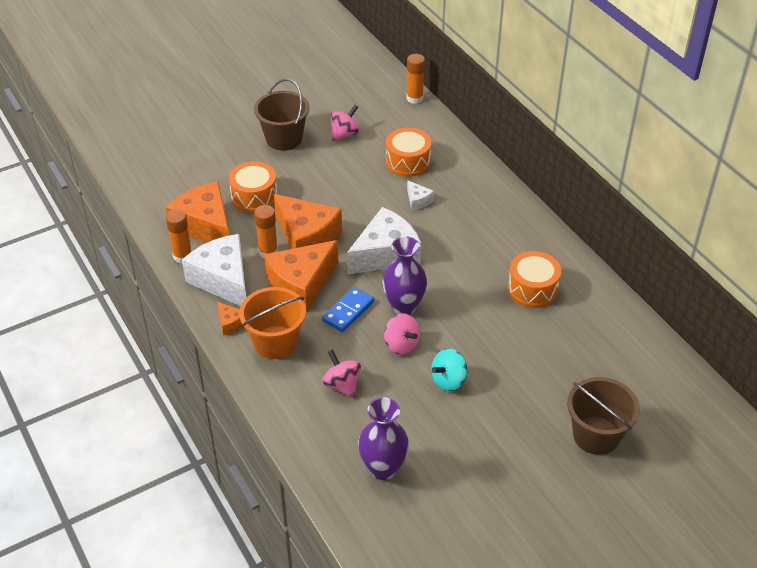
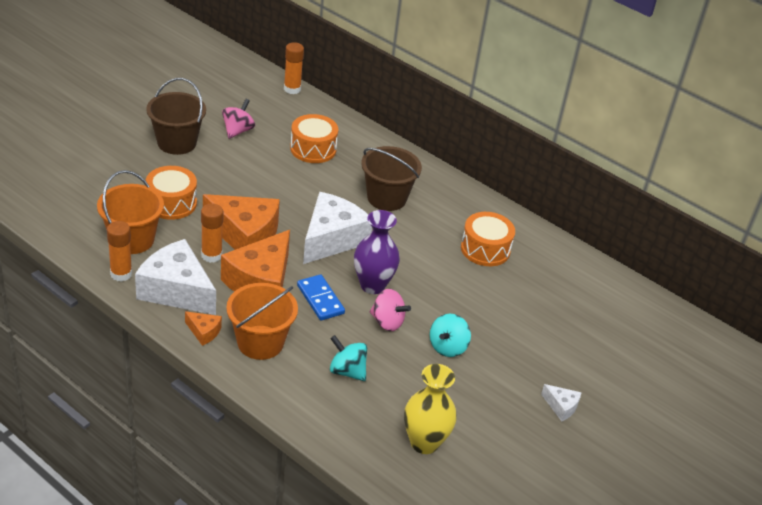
camera: 25 degrees left, 5 degrees down
(205, 226) = (132, 239): orange cheese -> orange bucket
(342, 385) = (347, 371): pink spinning top -> turquoise spinning top
(348, 311) = (320, 299): blue domino -> blue domino turned 45 degrees counterclockwise
(383, 468) = (424, 442): purple vase -> yellow vase
(418, 200) = (340, 184): white cheese -> white cheese (561, 407)
(596, 435) = (603, 371): brown bucket -> brown bucket (386, 198)

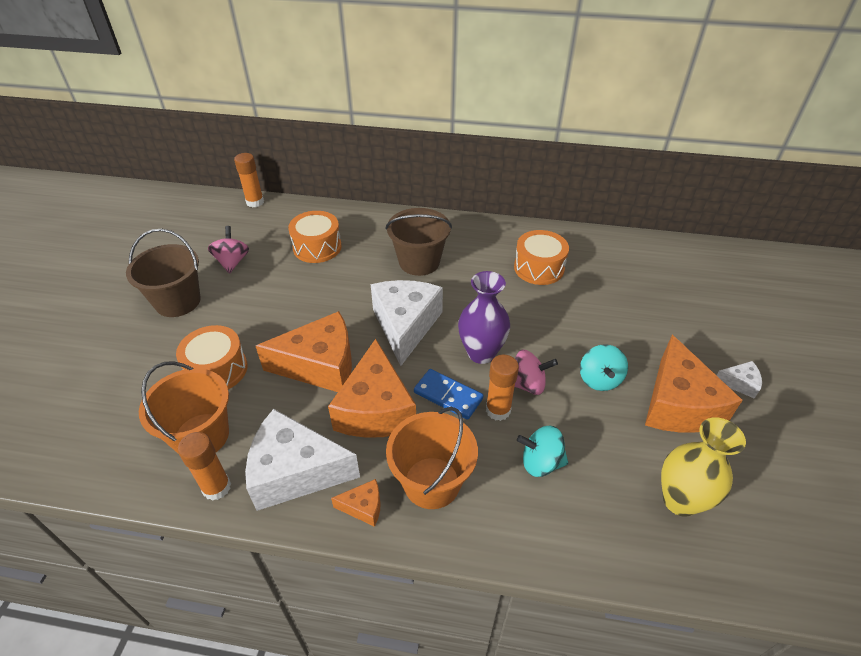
camera: 25 degrees left, 5 degrees up
(211, 255) = (303, 407): orange glue stick -> orange glue stick (498, 410)
(493, 393) = (678, 404): none -> orange cheese

